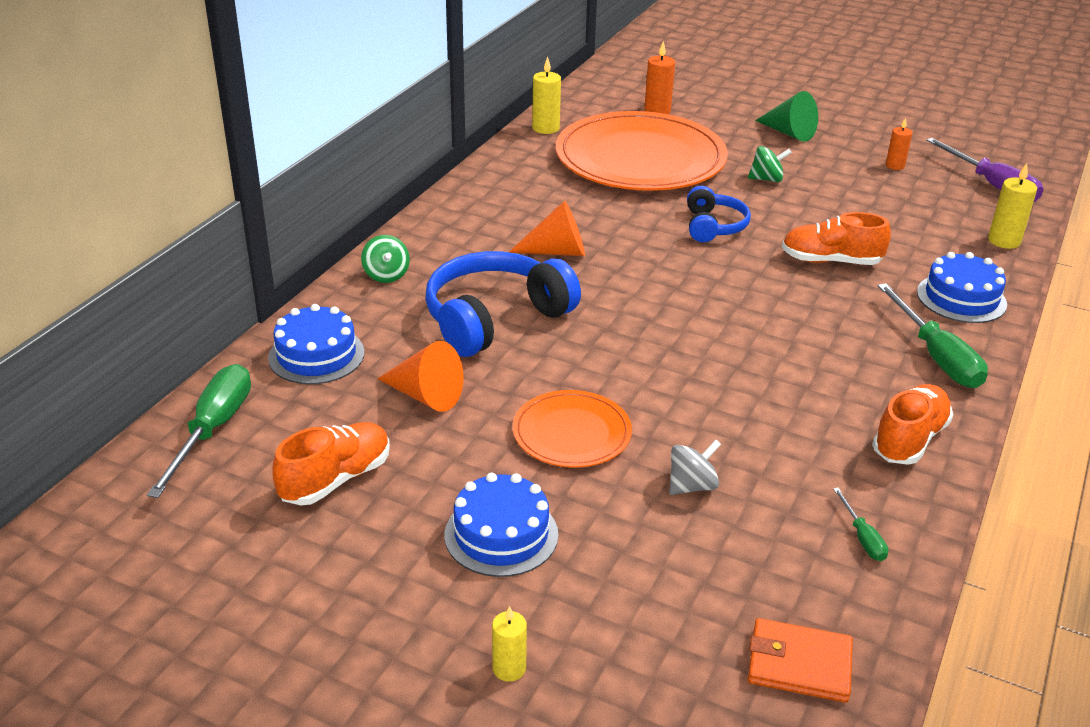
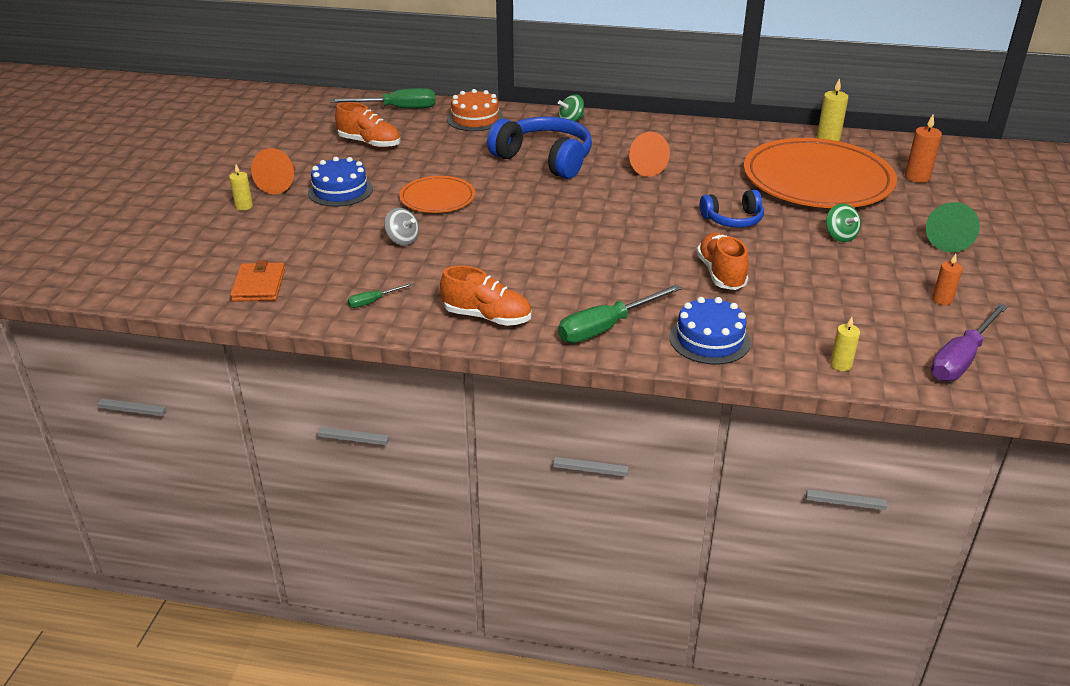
camera: 75 degrees right, 0 degrees up
(316, 355) = (475, 119): blue cake -> orange cake
(425, 395) = (453, 152): orange cone -> orange cone (280, 184)
(1004, 241) = (841, 365): yellow candle -> yellow candle, size x0.67

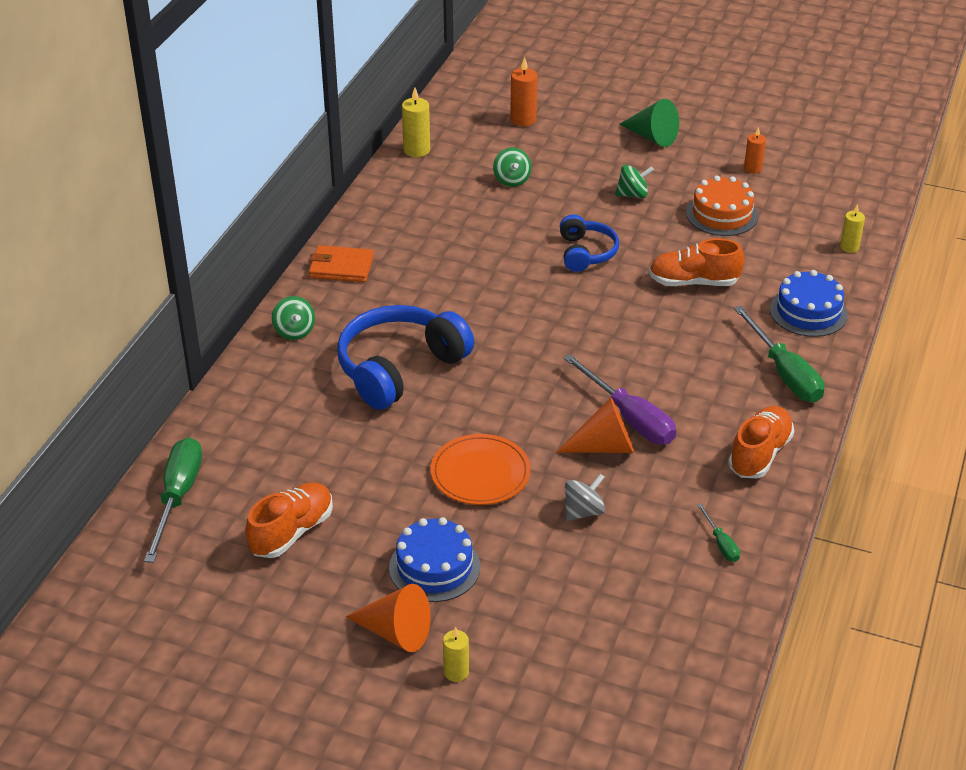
camera: 80 degrees left, 5 degrees up
(259, 285) = (673, 648): orange wallet -> orange wallet (341, 267)
(475, 119) = (249, 418): orange cake -> orange cake (722, 214)
(643, 167) = (445, 293): orange cone -> orange cone (604, 447)
(817, 180) = (512, 180): orange plate -> green spinning top
(961, 359) = (842, 184): purple screwdriver -> purple screwdriver (629, 417)

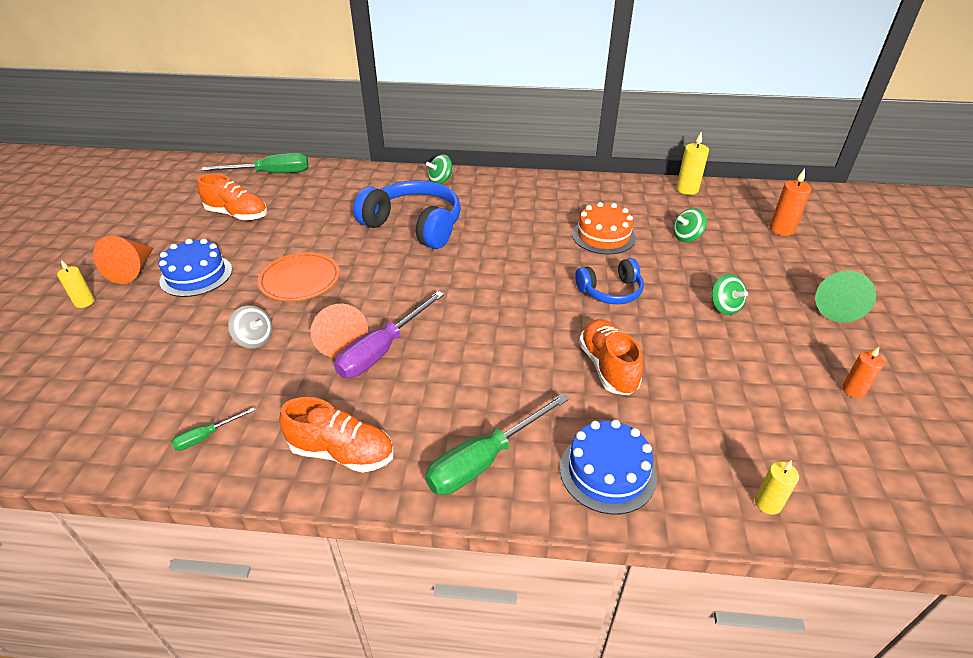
camera: 75 degrees right, 0 degrees up
(341, 267) = (520, 185): orange wallet -> none
(722, 214) = (742, 374): orange cake -> orange cake (603, 236)

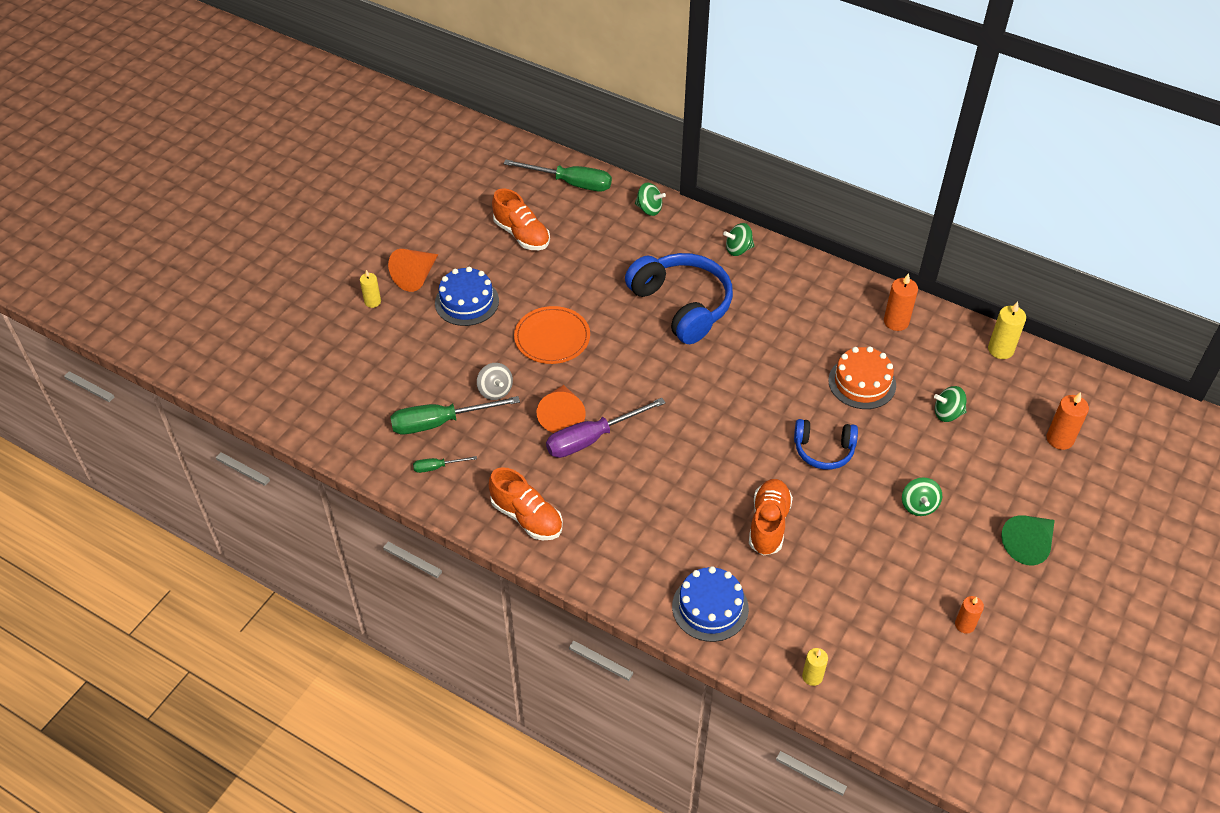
camera: 25 degrees right, 10 degrees up
(350, 174) = (649, 209): none -> green spinning top
(485, 460) = (625, 563): green screwdriver -> green screwdriver (440, 422)
(597, 193) = (896, 322): none -> orange candle

